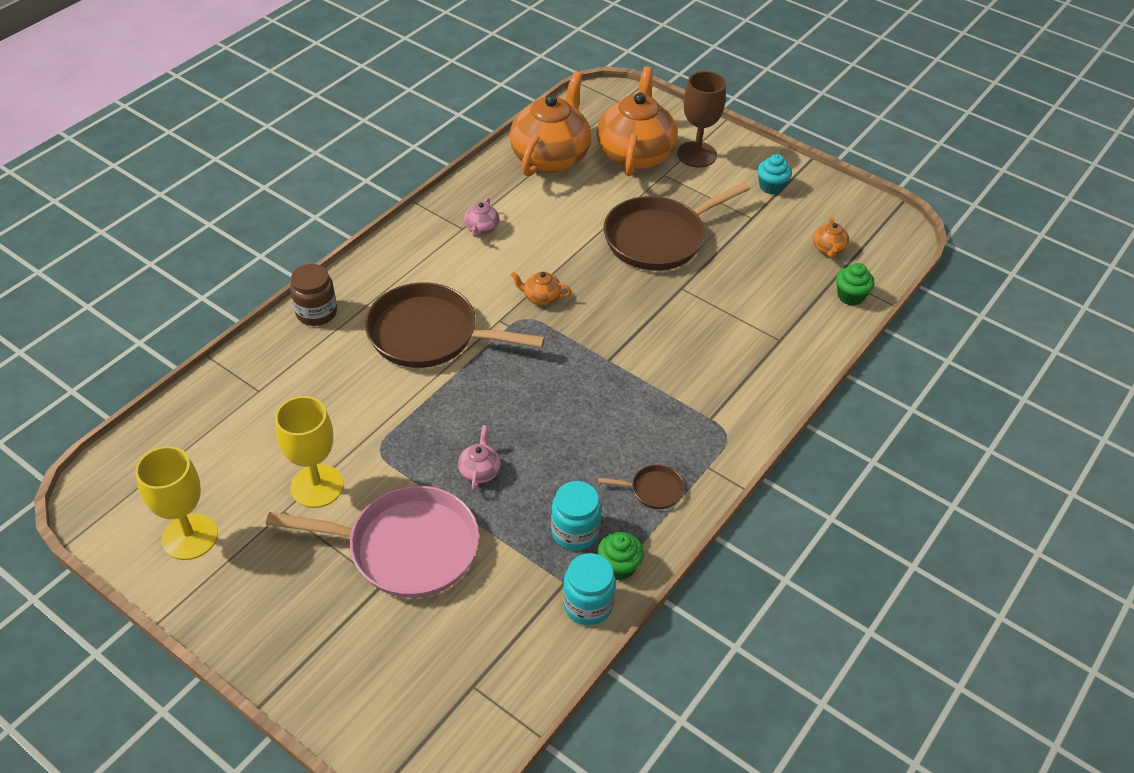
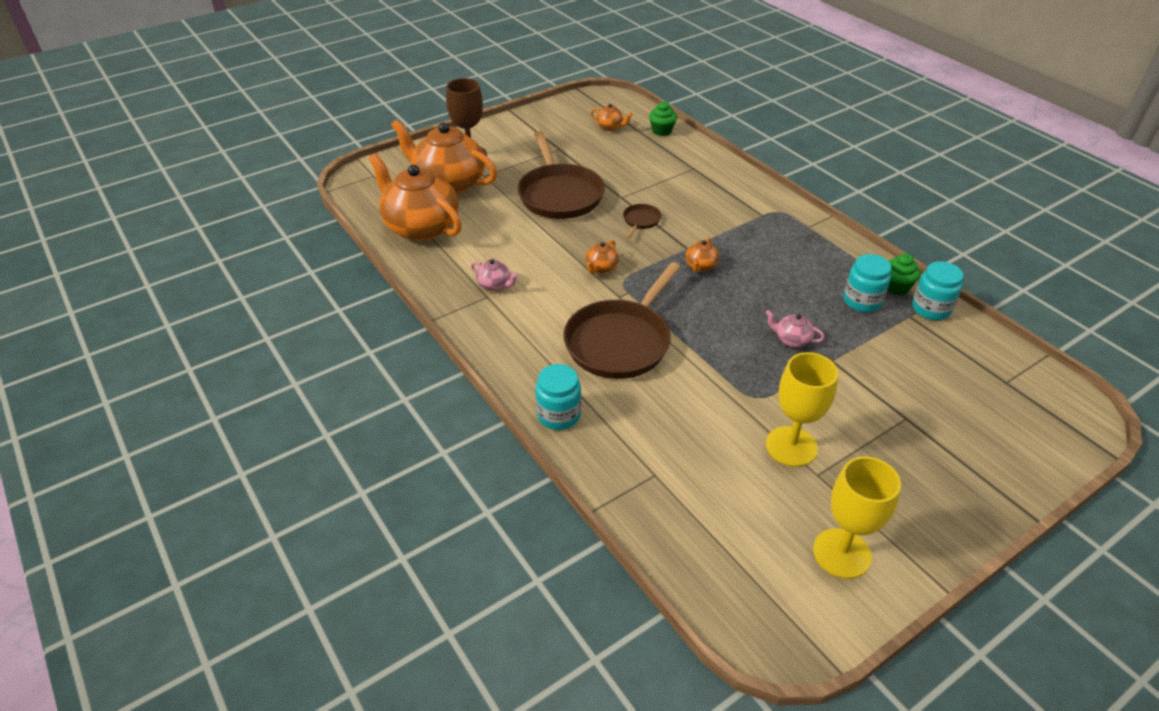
camera: 70 degrees left, 5 degrees down
(316, 313) = (559, 415): brown jar -> turquoise jar
(406, 548) = (869, 398): pink pan -> none
(579, 376) = (700, 266): none -> orange teapot
(653, 490) = (826, 255): brown pan -> brown pan (641, 221)
(771, 187) = (529, 133): turquoise cupcake -> none

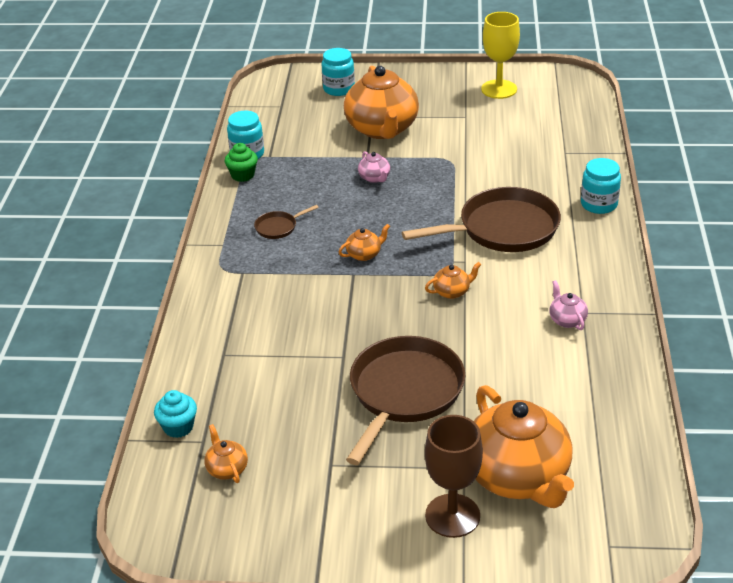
camera: 140 degrees left, 5 degrees down
(421, 227) = (596, 425): orange teapot -> orange teapot (382, 129)
(641, 221) = (359, 320): brown pan -> brown pan (278, 227)
(662, 131) = (178, 427): green cupcake -> turquoise cupcake
(791, 446) = (462, 132): yellow goblet -> none
(862, 301) = (284, 178): turquoise jar -> turquoise jar (339, 89)

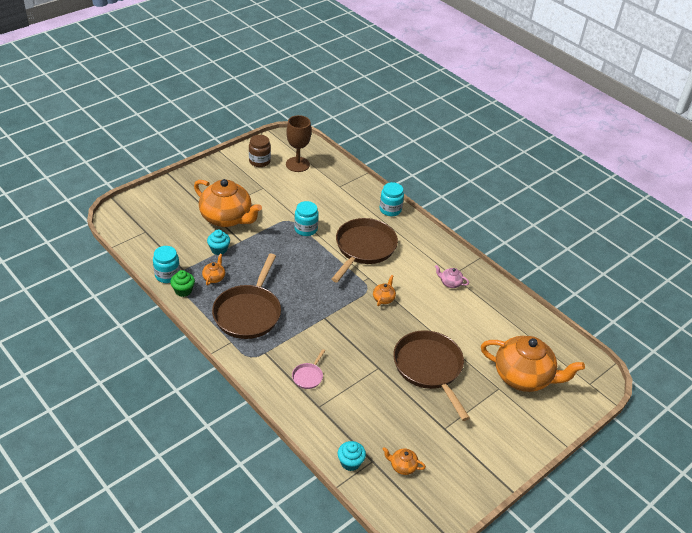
camera: 50 degrees left, 5 degrees up
(254, 320) = (308, 376): none -> pink pan
(278, 227) = (248, 312): brown pan -> brown pan, size x2.33
(331, 155) = (219, 249): none -> turquoise cupcake
(339, 89) = (166, 203): turquoise jar -> turquoise jar (306, 229)
(364, 254) = (315, 302): orange teapot -> orange teapot (214, 278)
(374, 178) = (262, 252): pink teapot -> none
(452, 516) = (522, 414): brown goblet -> brown goblet (297, 164)
(499, 89) = (259, 161): yellow goblet -> brown jar

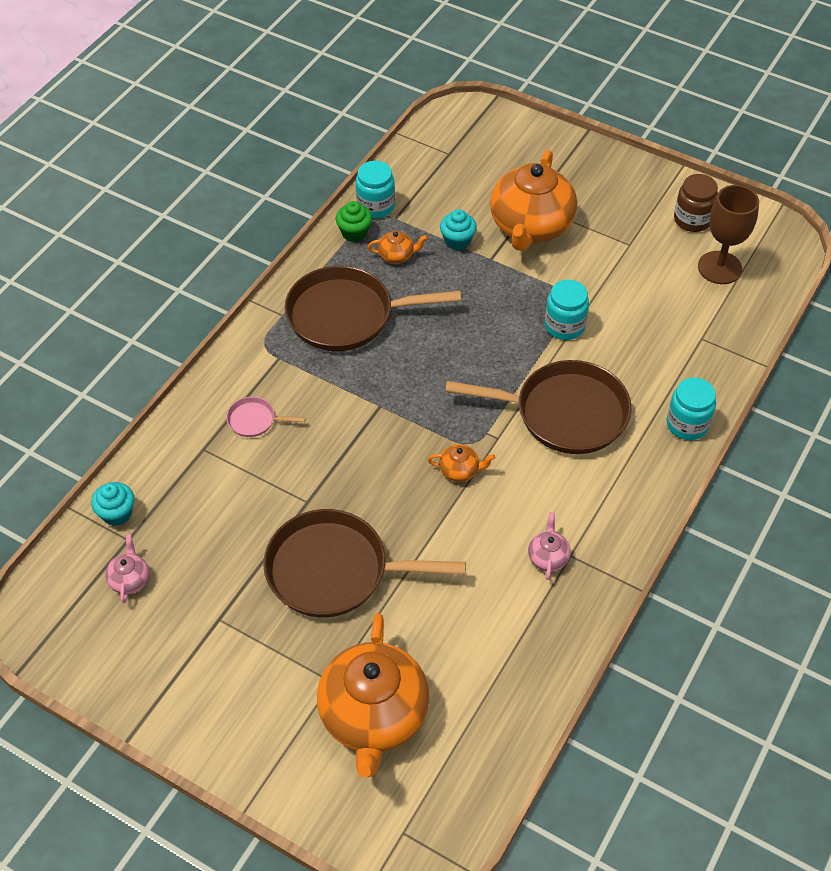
camera: 75 degrees right, 10 degrees up
(402, 466) = (130, 579): orange teapot -> pink teapot
(429, 368) = (335, 570): brown pan -> brown pan turned 135 degrees counterclockwise

